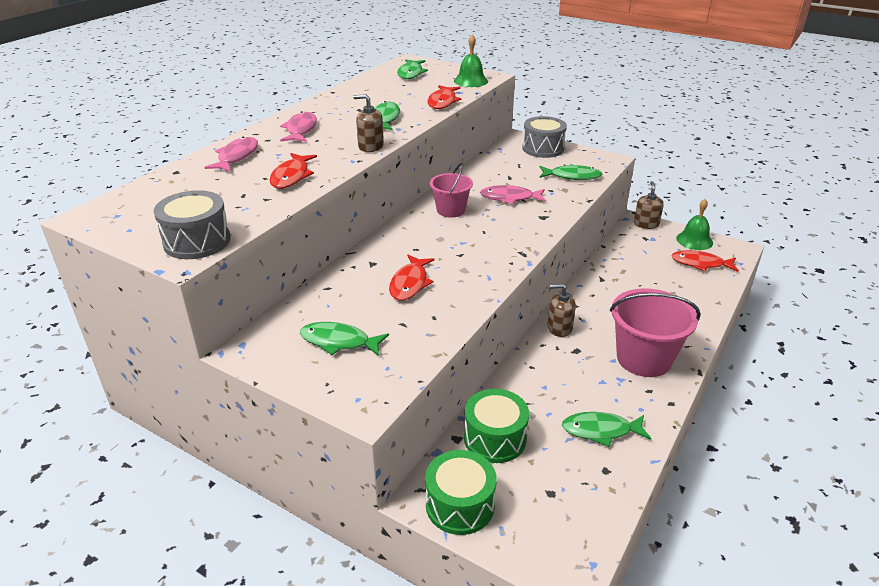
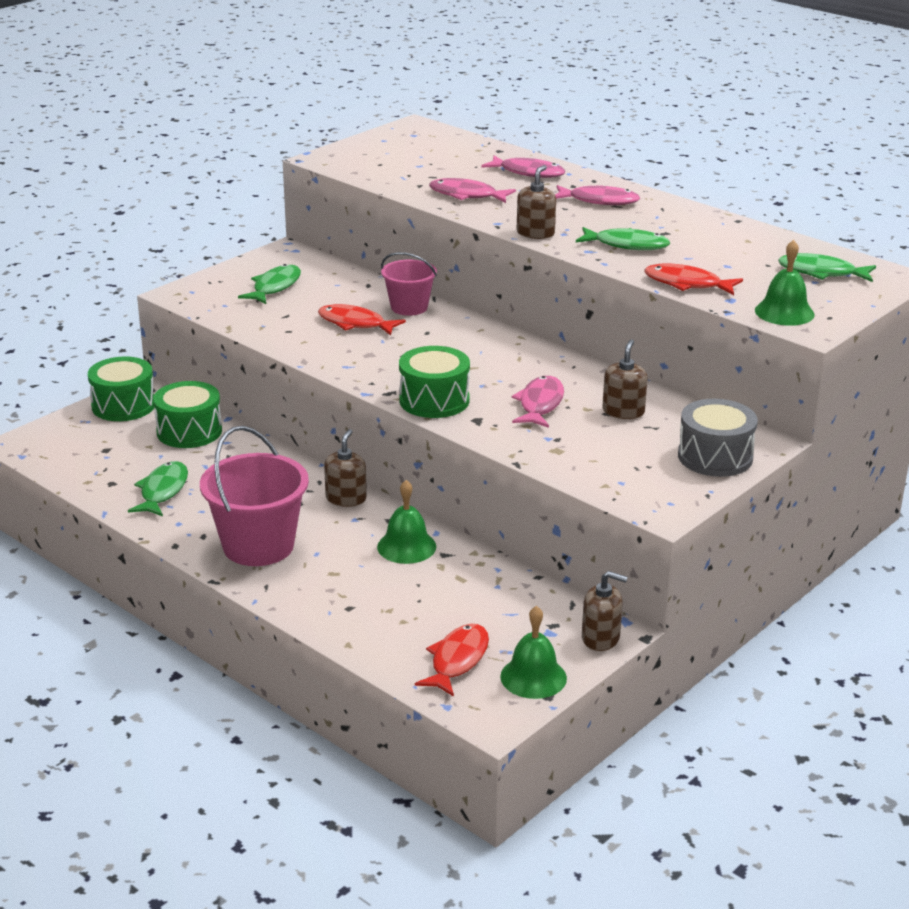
camera: 100 degrees right, 5 degrees down
(197, 241) = (348, 162): grey drum -> none
(291, 176) = (467, 195): red fish -> pink fish
(451, 210) = (515, 360): pink bucket -> pink bucket (409, 307)
(505, 173) = (623, 411): none -> brown soap dispenser
(525, 234) = (434, 400): none -> green drum
(572, 176) = (601, 464): green fish -> none
(603, 294) = (406, 546): none -> green bell

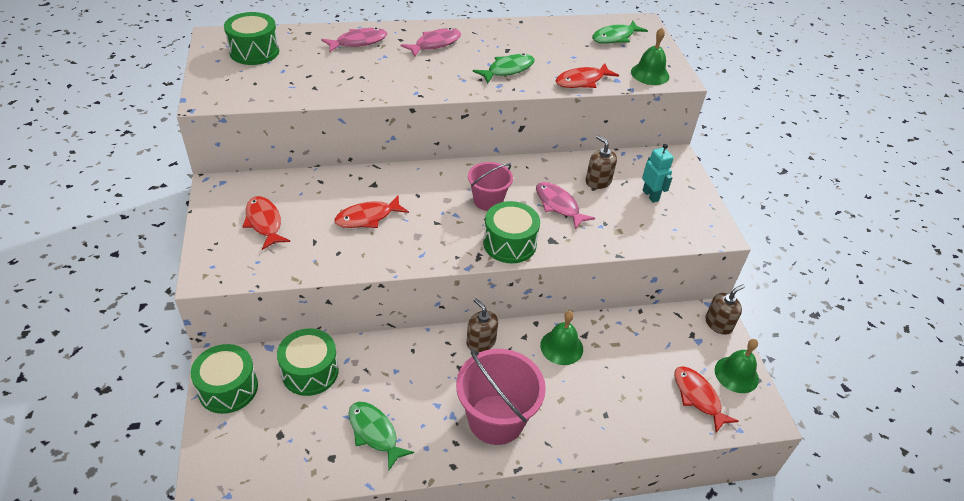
camera: 55 degrees left, 15 degrees up
(275, 287) = (264, 222): green fish -> red fish
(409, 307) = (375, 183): pink bucket -> pink bucket (488, 201)
(424, 145) = (254, 51): none -> green drum
(467, 195) = (358, 80): pink fish -> none
(535, 233) = (450, 88): brown soap dispenser -> none
(656, 449) = (650, 195): none -> turquoise robot
(715, 457) = (676, 181): grey drum -> none

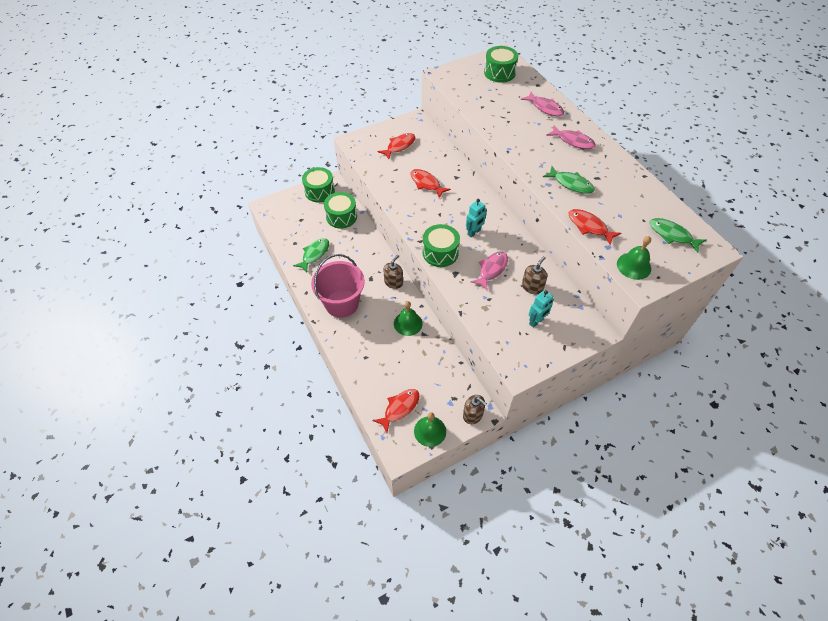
camera: 75 degrees right, 10 degrees up
(488, 201) = (474, 232): pink bucket -> turquoise robot

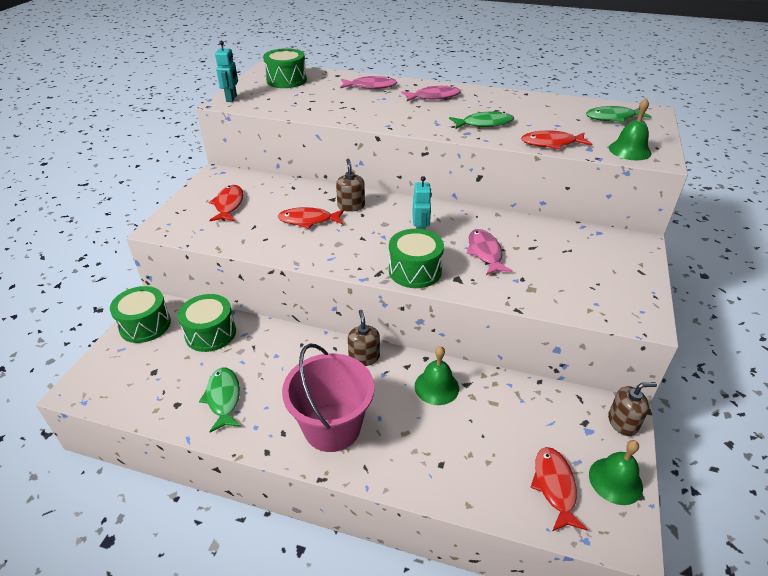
camera: 45 degrees left, 15 degrees down
(532, 287) = (539, 243): brown soap dispenser -> brown soap dispenser (351, 206)
(536, 321) = (588, 268): turquoise robot -> turquoise robot (232, 98)

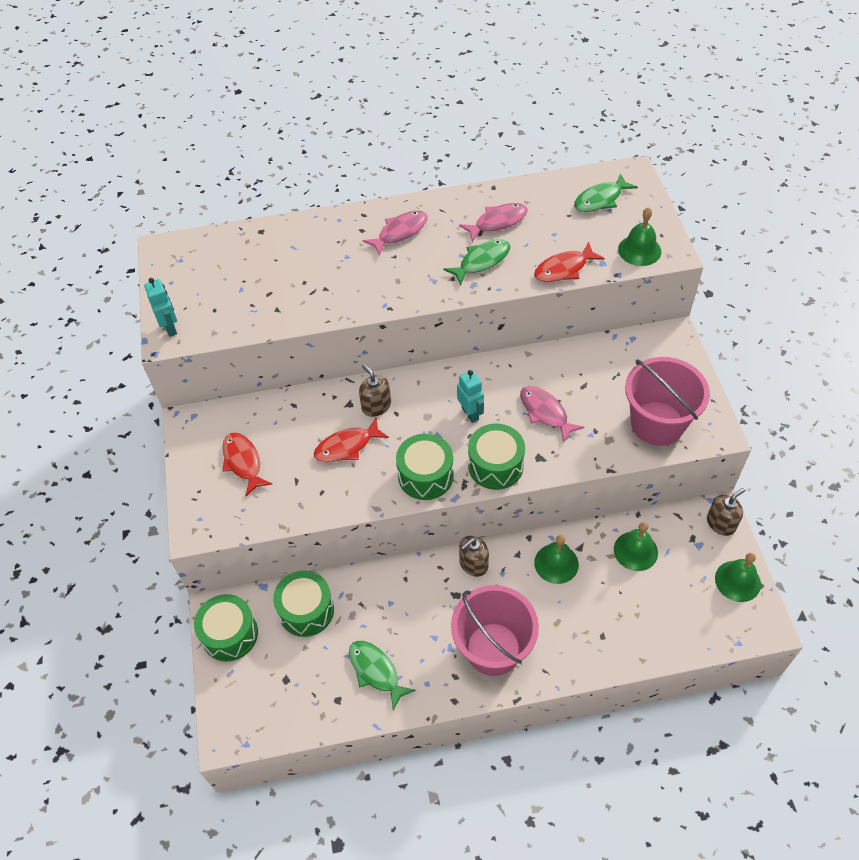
camera: 25 degrees left, 15 degrees up
(286, 80) = (207, 266): green drum -> green drum (425, 475)
(364, 357) = (473, 564): brown soap dispenser -> brown soap dispenser turned 90 degrees counterclockwise
(371, 86) = (316, 239): pink fish -> pink fish (497, 222)
(519, 409) = (635, 551): none -> green bell
(554, 486) = (697, 610): red fish -> none
(587, 294) = (657, 423): none -> pink bucket

